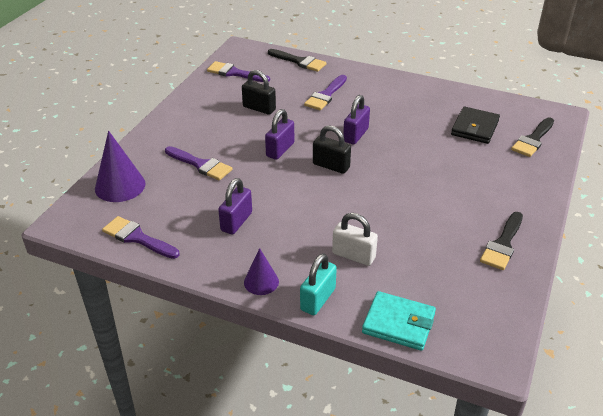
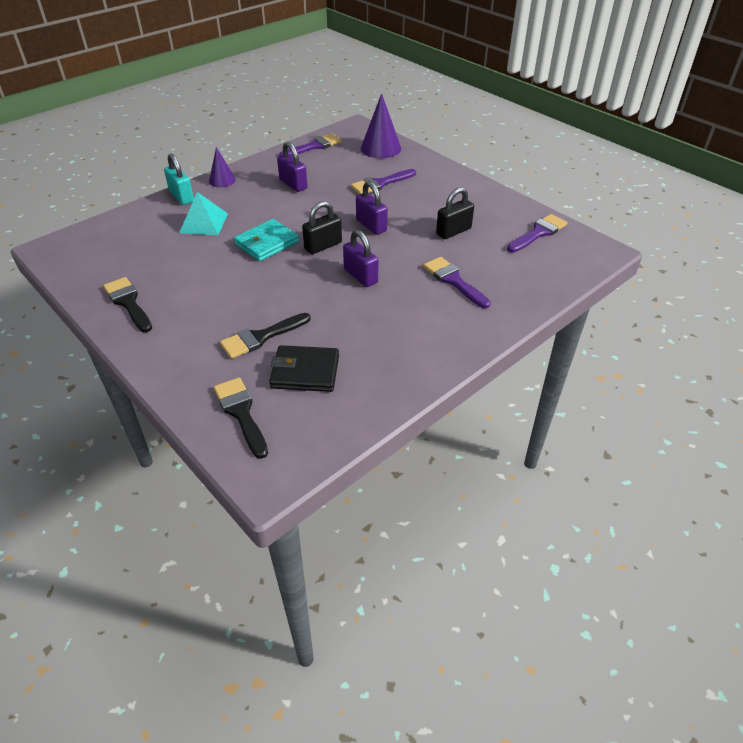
camera: 115 degrees right, 5 degrees up
(299, 61) = (546, 284): black brush -> black brush (261, 337)
(353, 255) = (203, 223): white padlock -> turquoise pyramid
(398, 323) = (123, 221): turquoise wallet -> turquoise wallet (267, 243)
(475, 128) = (305, 372): black wallet -> black wallet turned 45 degrees counterclockwise

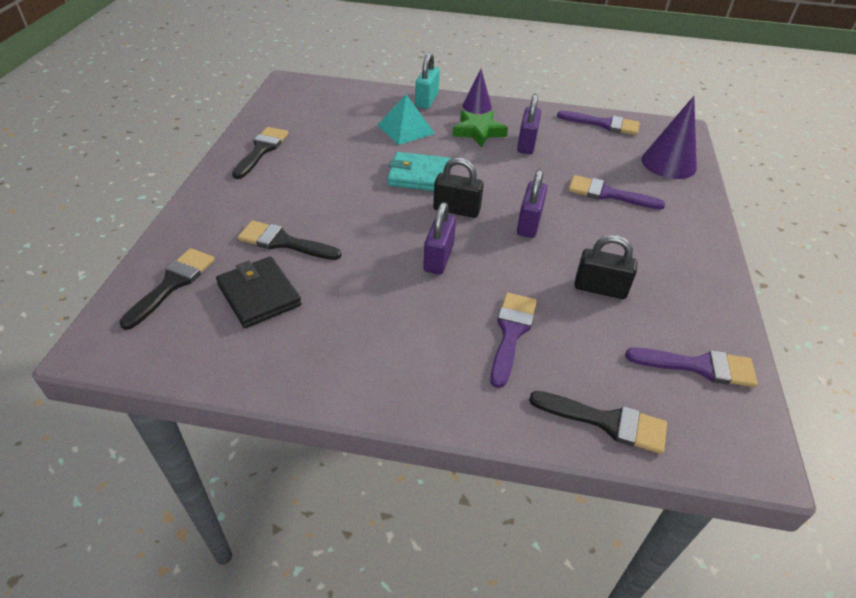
camera: 50 degrees right, 0 degrees up
(252, 195) = (478, 132): none -> green star
(545, 282) = (606, 422): none -> black brush

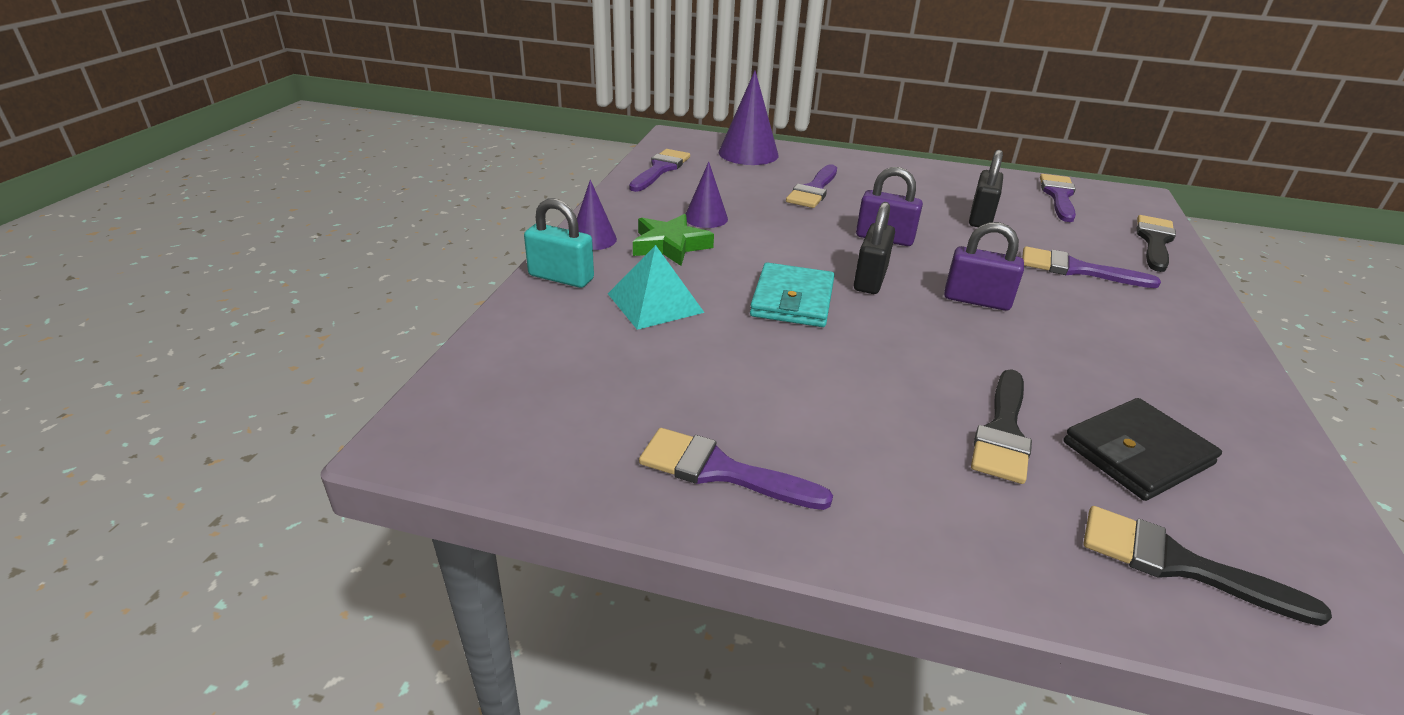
camera: 85 degrees left, 10 degrees down
(261, 150) = (721, 471): black brush -> purple brush
(526, 144) = (706, 218): purple padlock -> purple cone

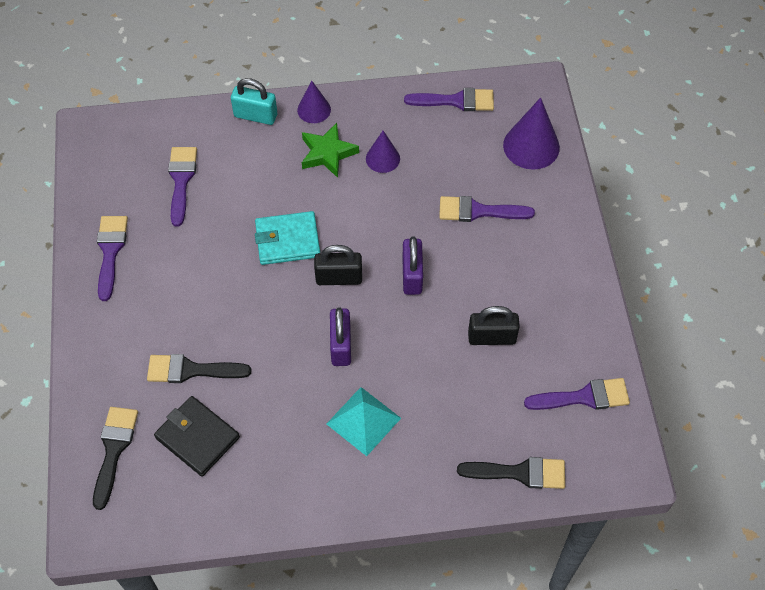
camera: 70 degrees right, 25 degrees up
(561, 277) = (255, 116): turquoise padlock -> turquoise padlock turned 75 degrees counterclockwise
(655, 303) = (249, 172): turquoise pyramid -> turquoise pyramid (363, 420)
(1076, 269) = (427, 410): purple brush -> purple brush (181, 180)

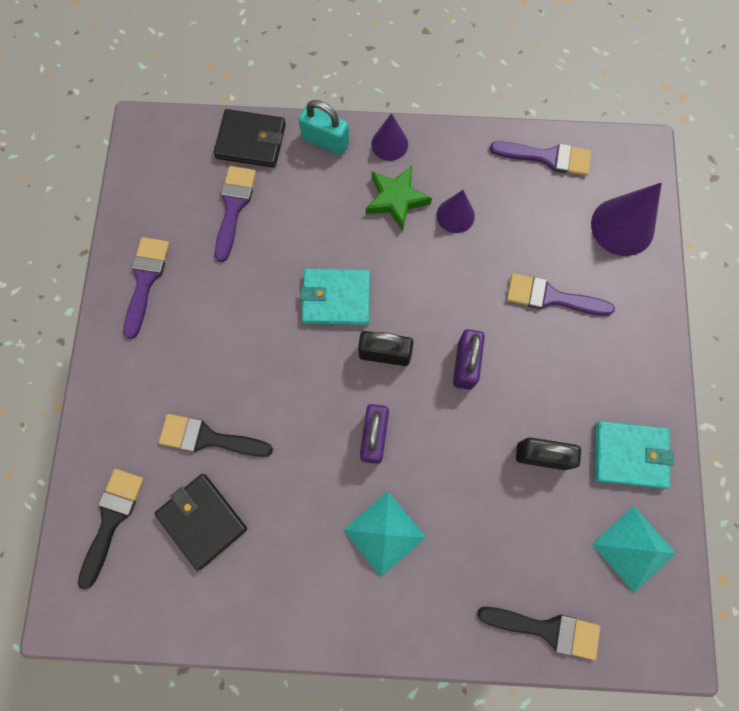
camera: 10 degrees right, 15 degrees up
(187, 125) = (251, 141): none -> black wallet
(568, 324) = (629, 455): none -> turquoise wallet
(584, 397) = (633, 548): purple brush -> turquoise pyramid

